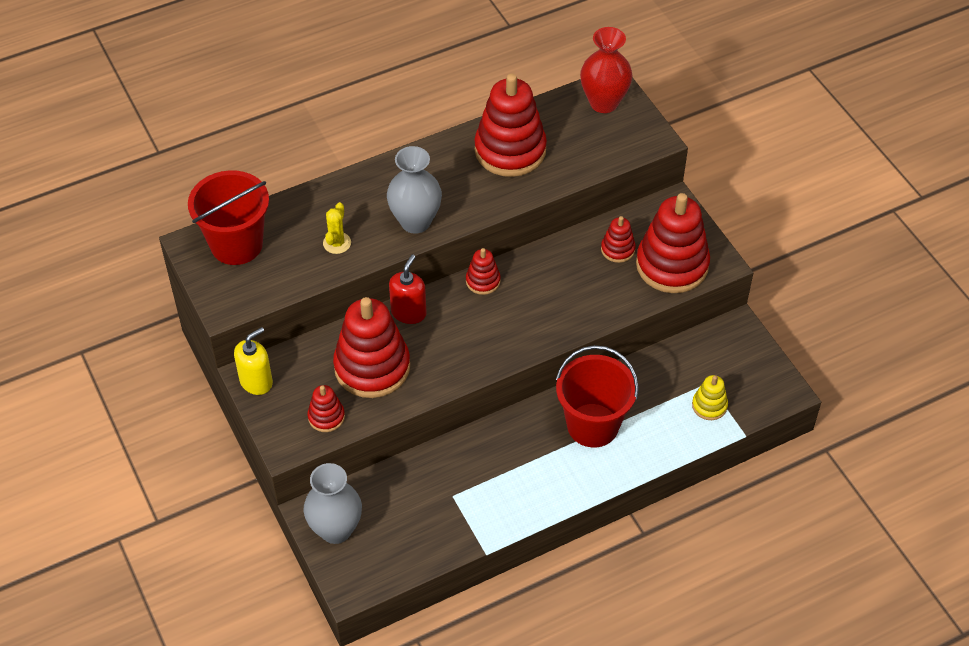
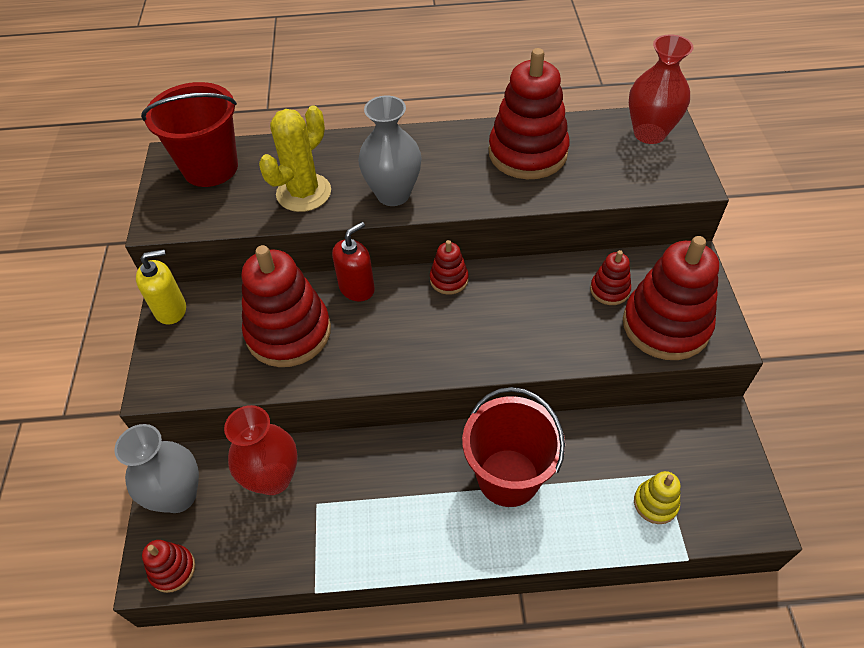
camera: 25 degrees right, 0 degrees up
(326, 417) = (212, 369): red stacking toy -> red stacking toy (172, 569)
(337, 243) = (304, 193): yellow cactus -> yellow cactus, size x1.79
(406, 490) = (273, 478): none -> red vase

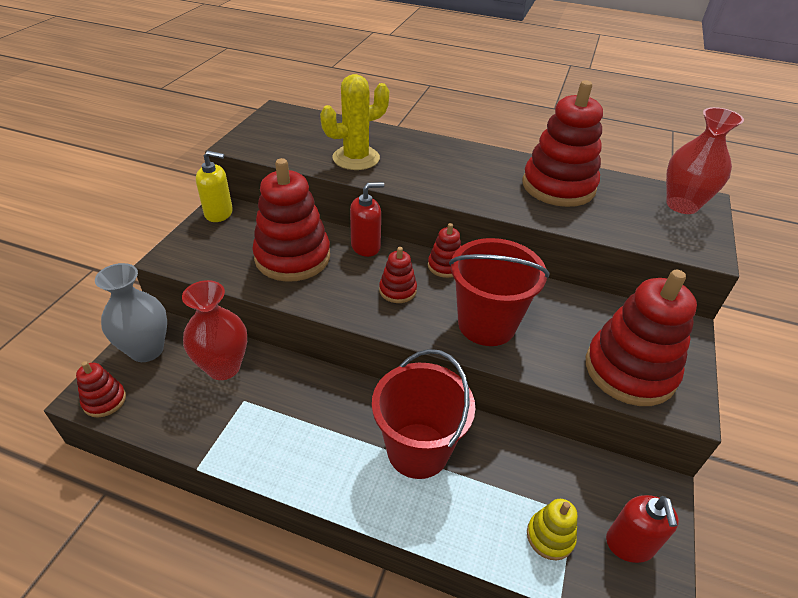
camera: 20 degrees right, 10 degrees down
(210, 168) = (299, 124): red bucket -> red bucket (486, 324)
(393, 194) = (425, 179): grey vase -> none
(609, 290) = (588, 323): red stacking toy -> red stacking toy (397, 290)
(719, 479) = (630, 544): none -> red soap dispenser

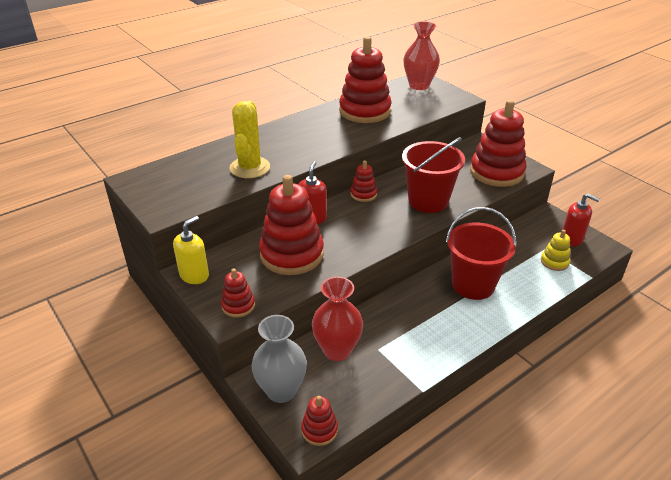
camera: 55 degrees left, 5 degrees down
(397, 290) = (370, 221): red stacking toy -> red stacking toy (238, 306)

